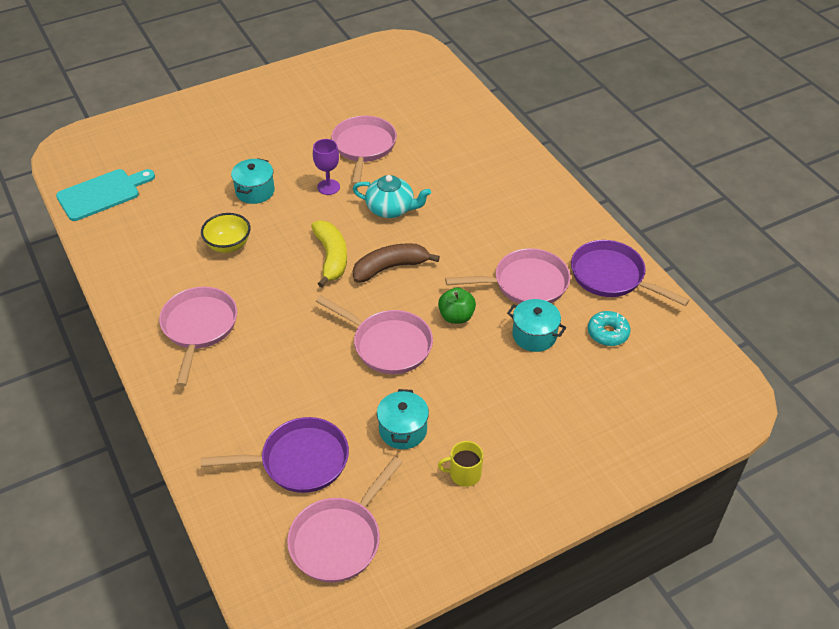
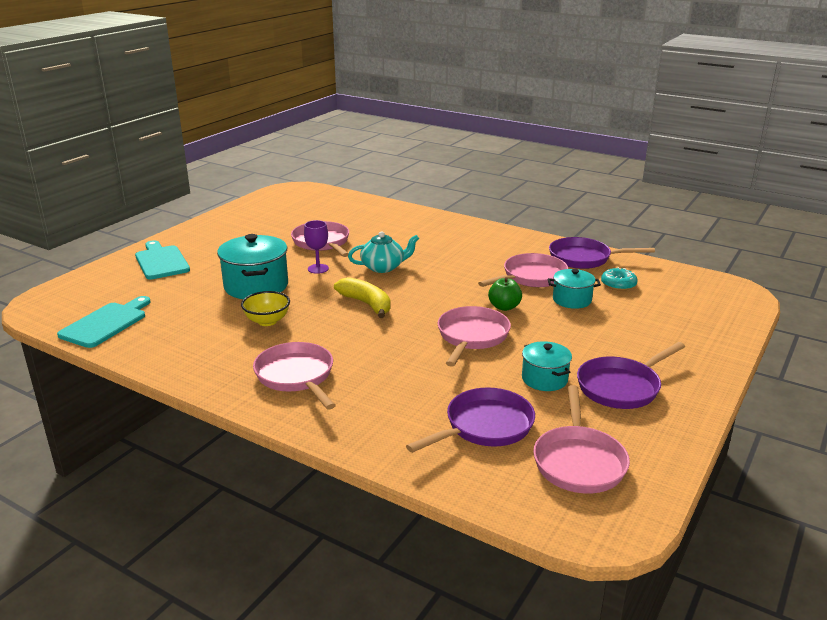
camera: 30 degrees left, 20 degrees down
(201, 122) = (161, 261): none -> turquoise cutting board
(255, 191) = (256, 286): turquoise pot -> turquoise pot, size x1.70
(388, 344) = (472, 337): pink pan -> pink pan turned 75 degrees counterclockwise
(390, 267) = (421, 296): brown banana -> none
(464, 474) = (621, 387): yellow mug -> purple pan

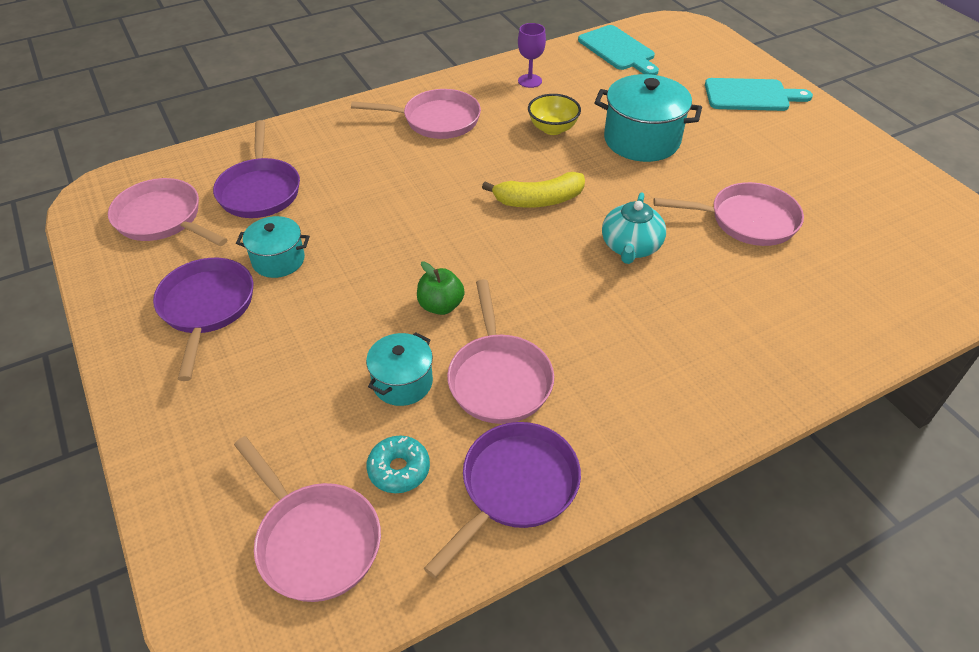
camera: 120 degrees right, 20 degrees up
(318, 269) = (661, 193): purple goblet -> purple goblet (530, 81)
(472, 337) = (401, 247): pink pan -> pink pan (315, 540)

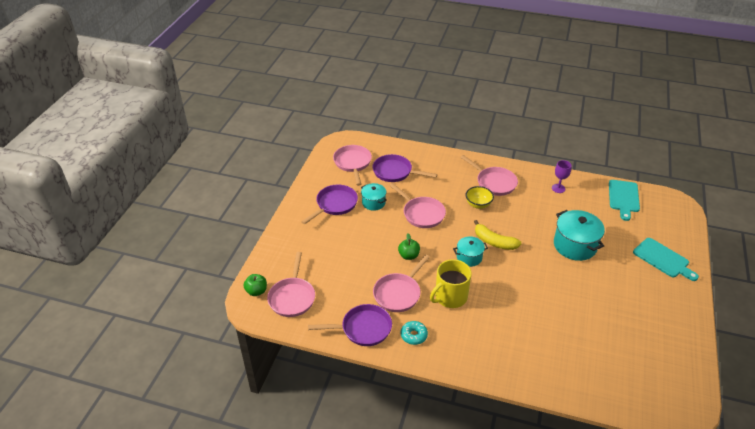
camera: 45 degrees right, 5 degrees down
(221, 592) = (256, 291): none -> green apple
(260, 190) = (395, 172): purple pan -> purple pan turned 75 degrees clockwise
(399, 469) = (336, 296): turquoise donut -> turquoise donut (413, 335)
(402, 382) = (367, 271): turquoise pot -> turquoise pot (469, 257)
(552, 129) = (540, 216): yellow bowl -> yellow bowl (478, 204)
(580, 323) = (450, 297): none -> yellow mug
(630, 247) = (507, 284): turquoise teapot -> none
(747, 220) = (574, 309): pink pan -> pink pan (421, 214)

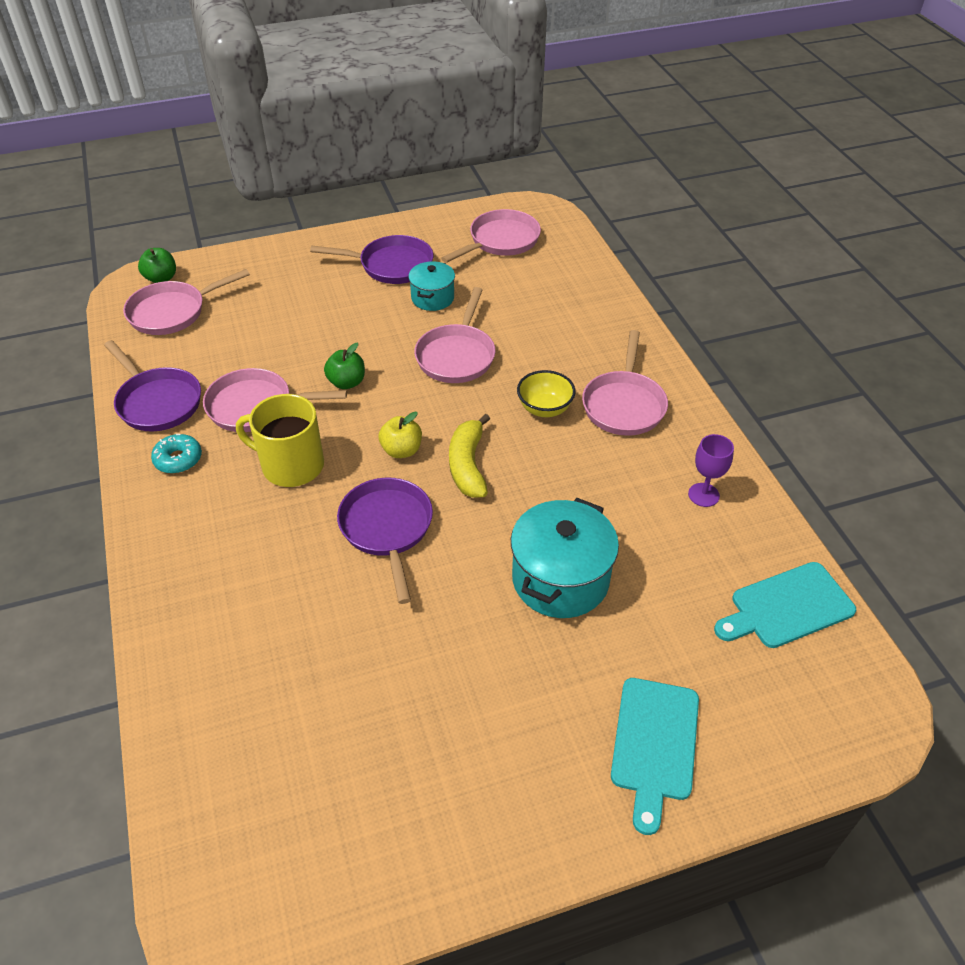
camera: 55 degrees right, 5 degrees up
(395, 172) = (527, 288): purple pan -> purple pan (387, 529)
(469, 257) = (401, 450): turquoise pot -> yellow apple

